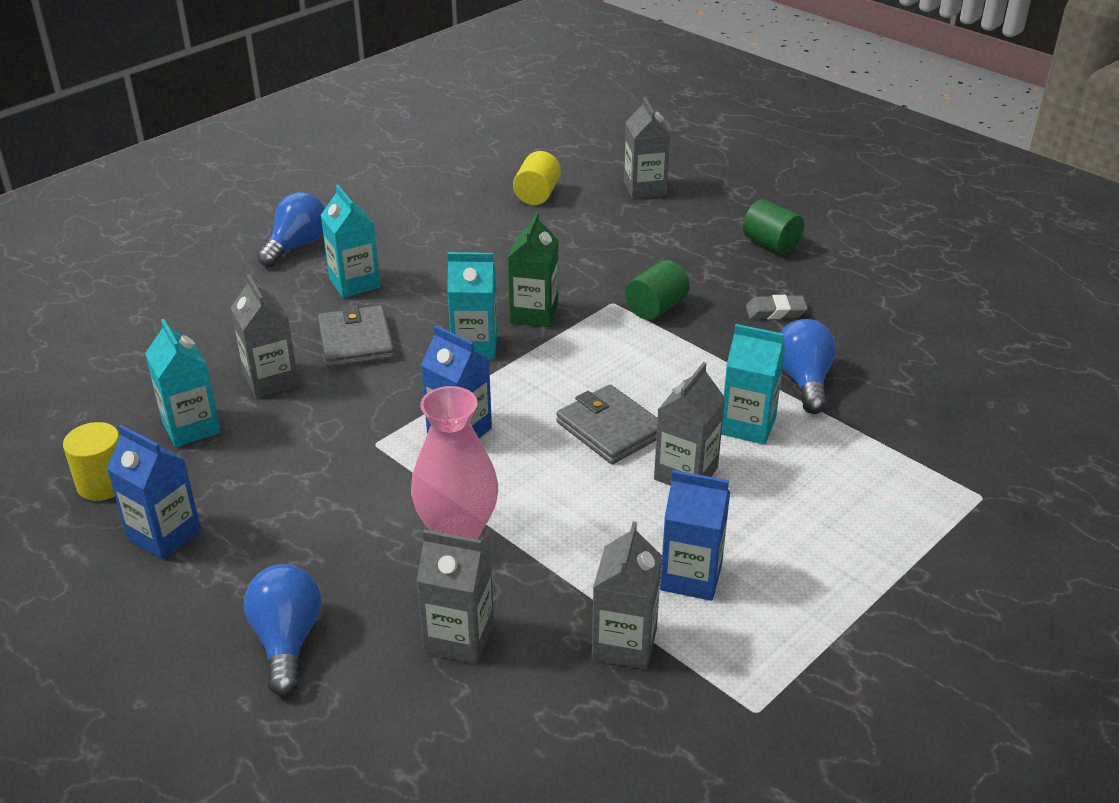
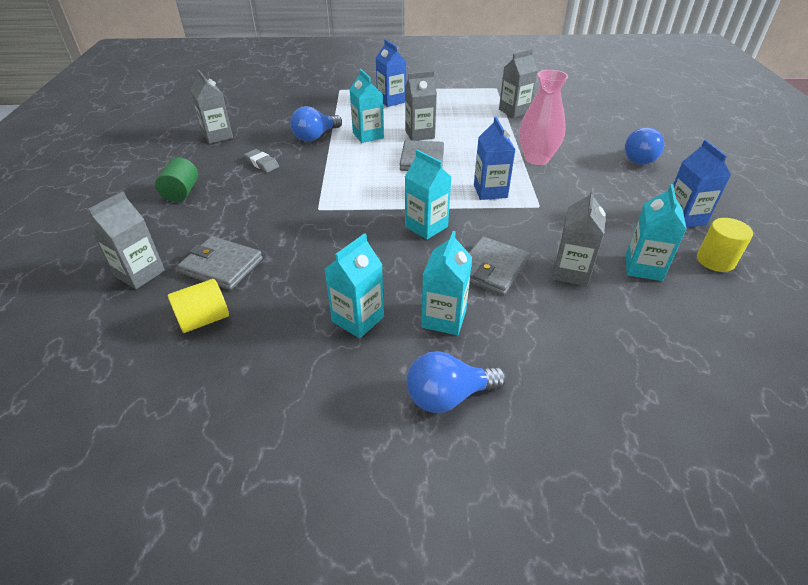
camera: 135 degrees left, 5 degrees up
(424, 249) = (358, 319): none -> turquoise carton
(459, 638) = (570, 133): grey carton -> grey carton (217, 136)
(534, 314) = (367, 226): green carton -> none
(596, 222) = (222, 266): none -> grey wallet
(656, 308) = (305, 194): green cylinder -> none
(691, 577) = (467, 113): blue carton -> blue carton (391, 100)

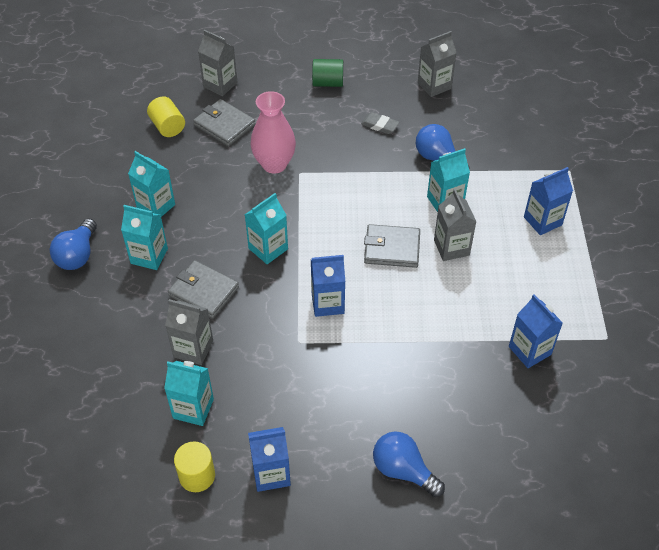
camera: 90 degrees right, 10 degrees up
(222, 266) = (224, 125): grey wallet -> grey wallet turned 75 degrees counterclockwise
(262, 163) = (379, 125): grey eraser -> grey eraser turned 75 degrees clockwise
(448, 396) = (77, 255): blue light bulb -> blue light bulb turned 150 degrees counterclockwise
(514, 111) = (529, 350): grey carton -> blue carton
(536, 159) = (398, 355): pink vase -> pink vase (274, 164)

